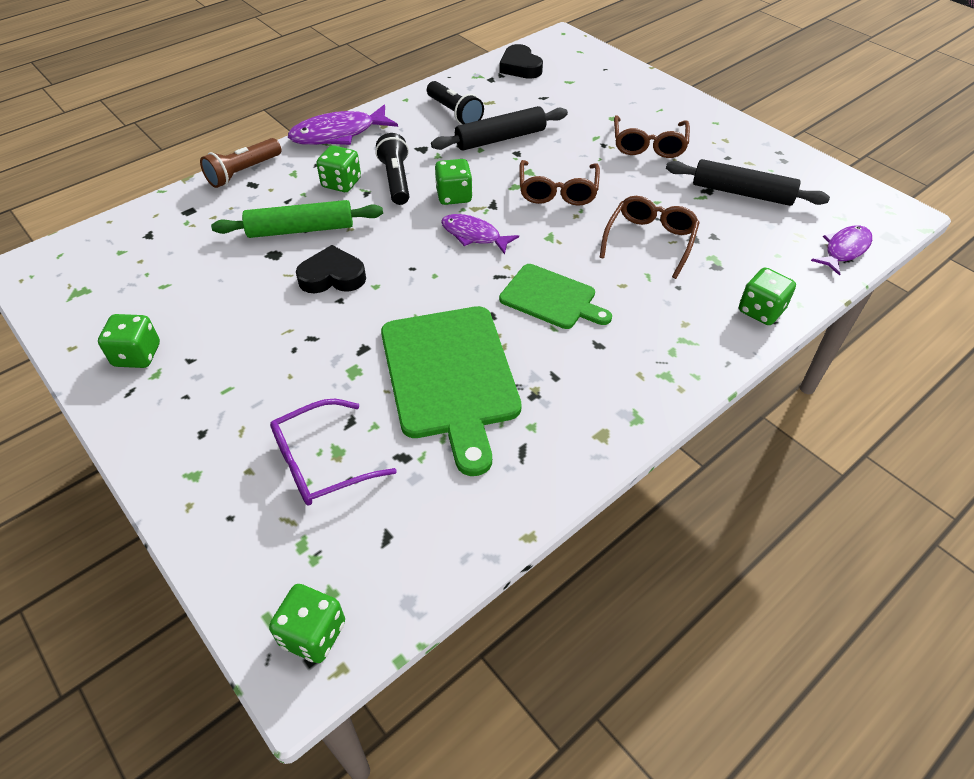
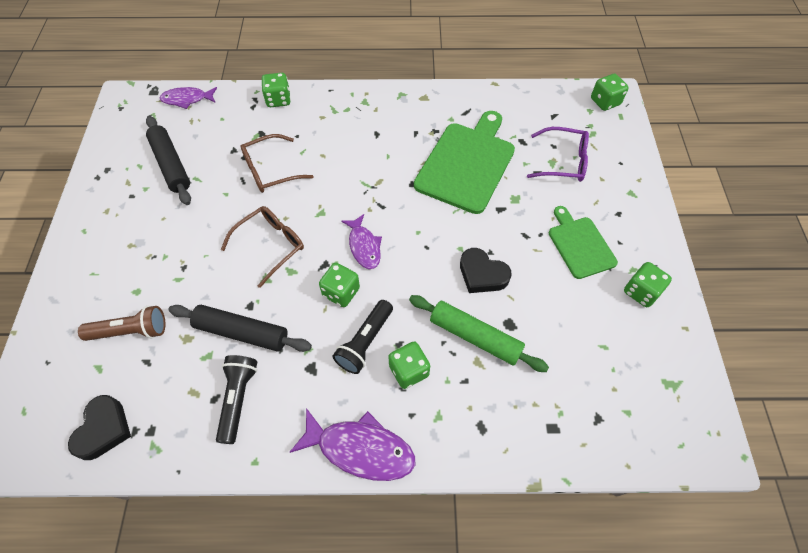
camera: 140 degrees left, 10 degrees up
(243, 172) = (480, 452): brown flashlight -> brown flashlight (130, 331)
(551, 298) = (369, 172): green cutting board -> green cutting board (580, 245)
(648, 145) = (157, 243): brown glasses -> none

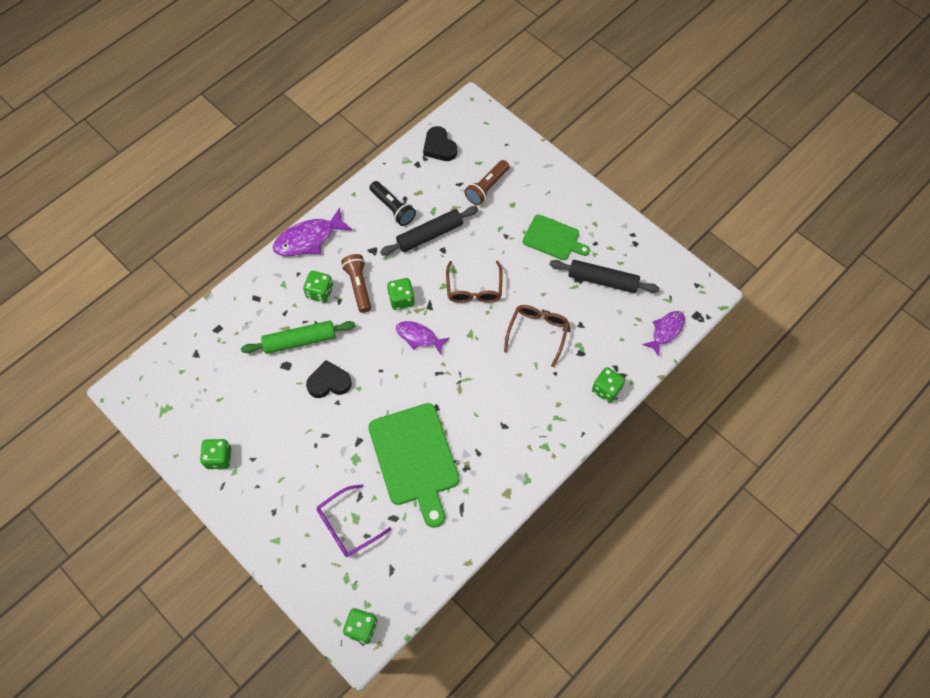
camera: 135 degrees right, 5 degrees up
(365, 342) = (359, 286): black flashlight -> brown flashlight
(580, 245) = (283, 460): green cutting board -> green cutting board (553, 238)

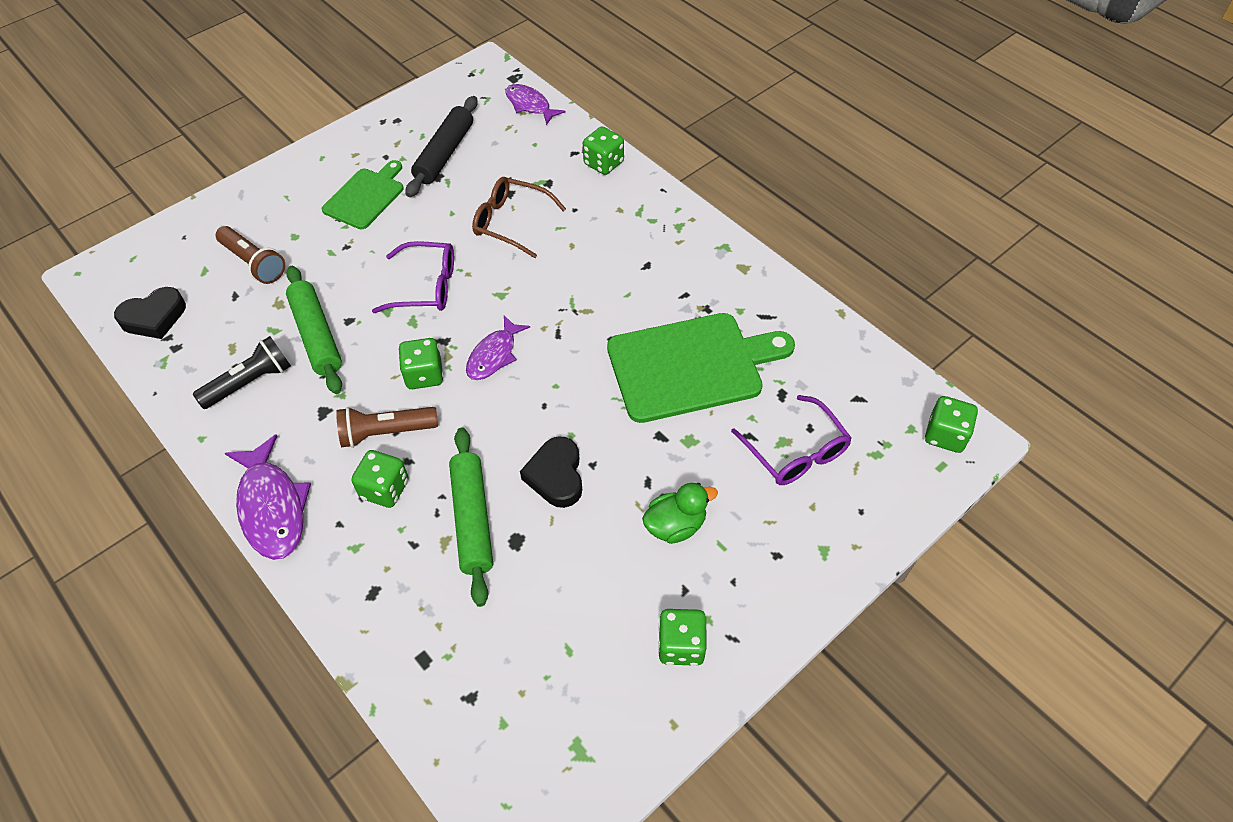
camera: 85 degrees left, 10 degrees down
(294, 452) = (675, 525): none -> green duck
(430, 235) = (317, 335): black rolling pin -> green rolling pin
(474, 289) = (426, 286): brown glasses -> purple glasses

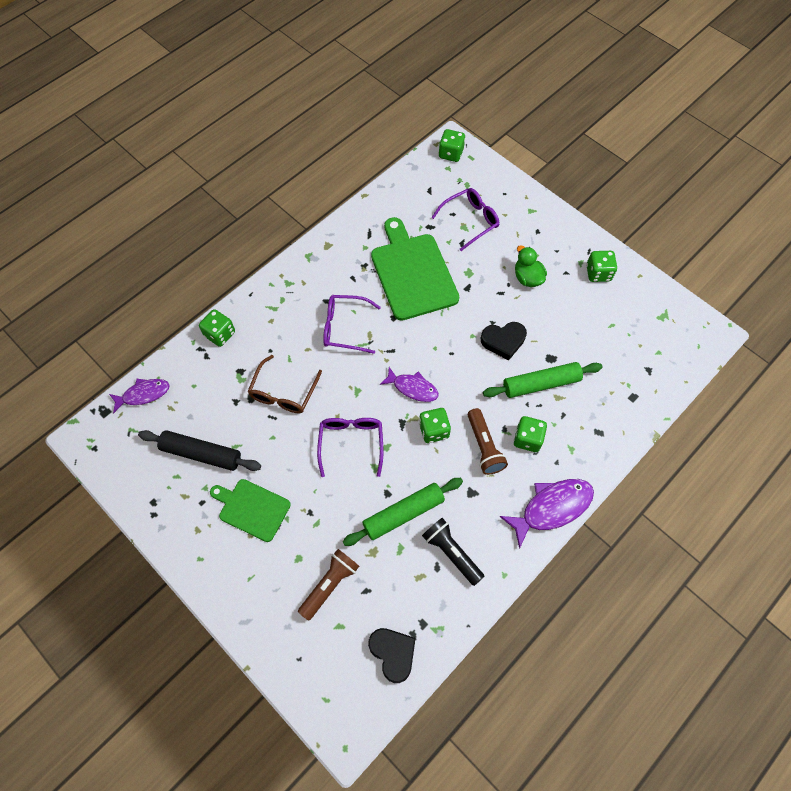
camera: 95 degrees left, 10 degrees up
(530, 105) = (143, 394): purple fish -> purple fish turned 150 degrees counterclockwise
(601, 284) = (345, 327): none -> purple glasses

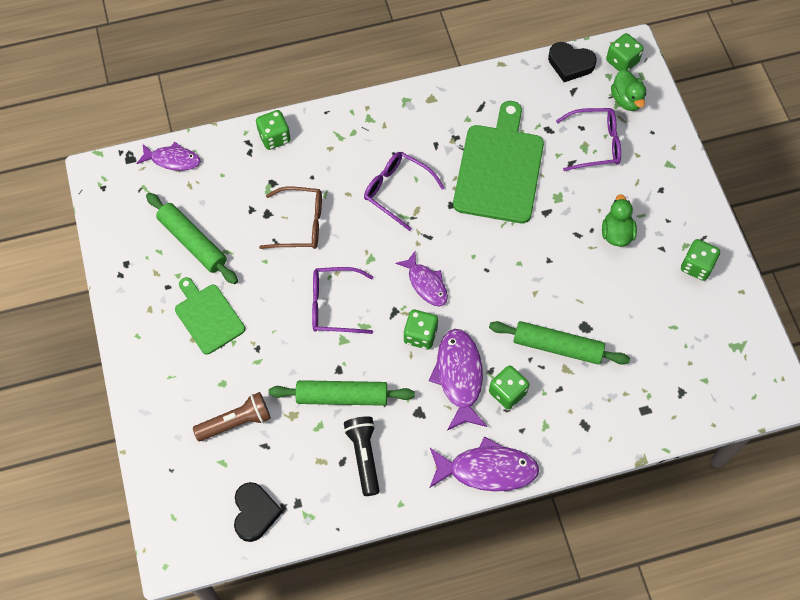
camera: 30 degrees right, 0 degrees up
(202, 453) = (193, 242): black rolling pin -> green rolling pin
(283, 392) = (300, 224): brown glasses -> brown glasses turned 135 degrees counterclockwise
(351, 443) = (334, 305): purple glasses -> purple glasses turned 120 degrees counterclockwise
(471, 179) = (626, 100): none -> green duck
(484, 447) = (459, 377): brown flashlight -> purple fish
(503, 341) = (547, 285): black heart -> black heart (570, 64)

